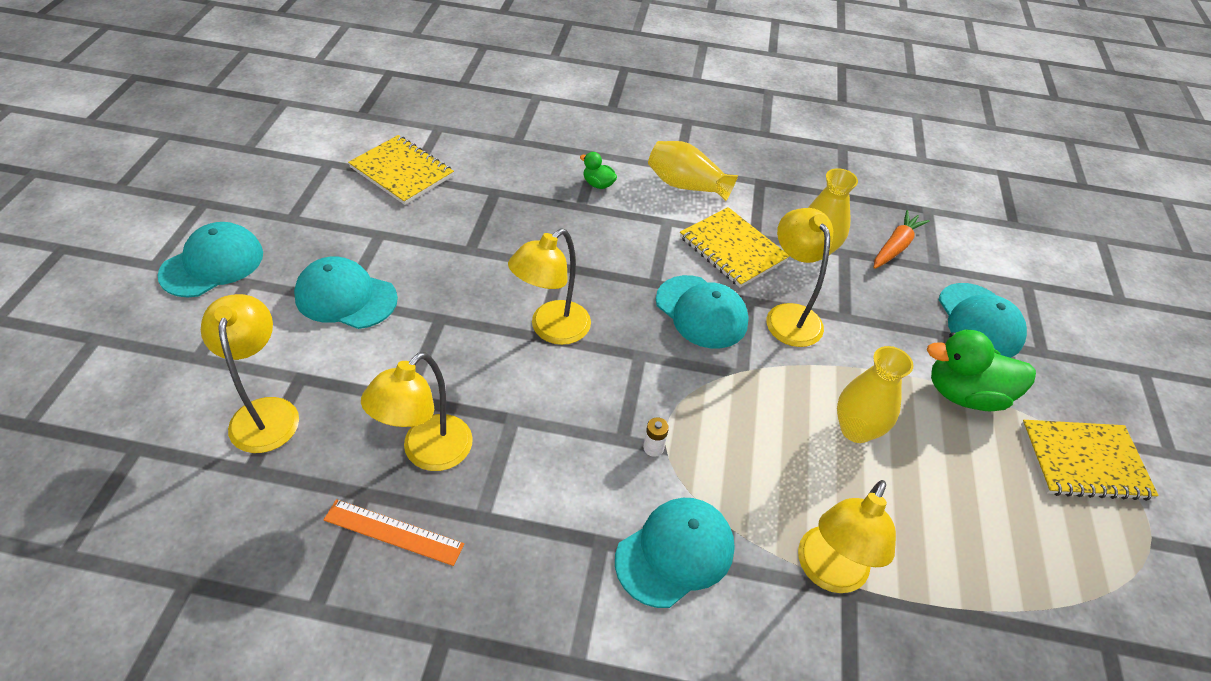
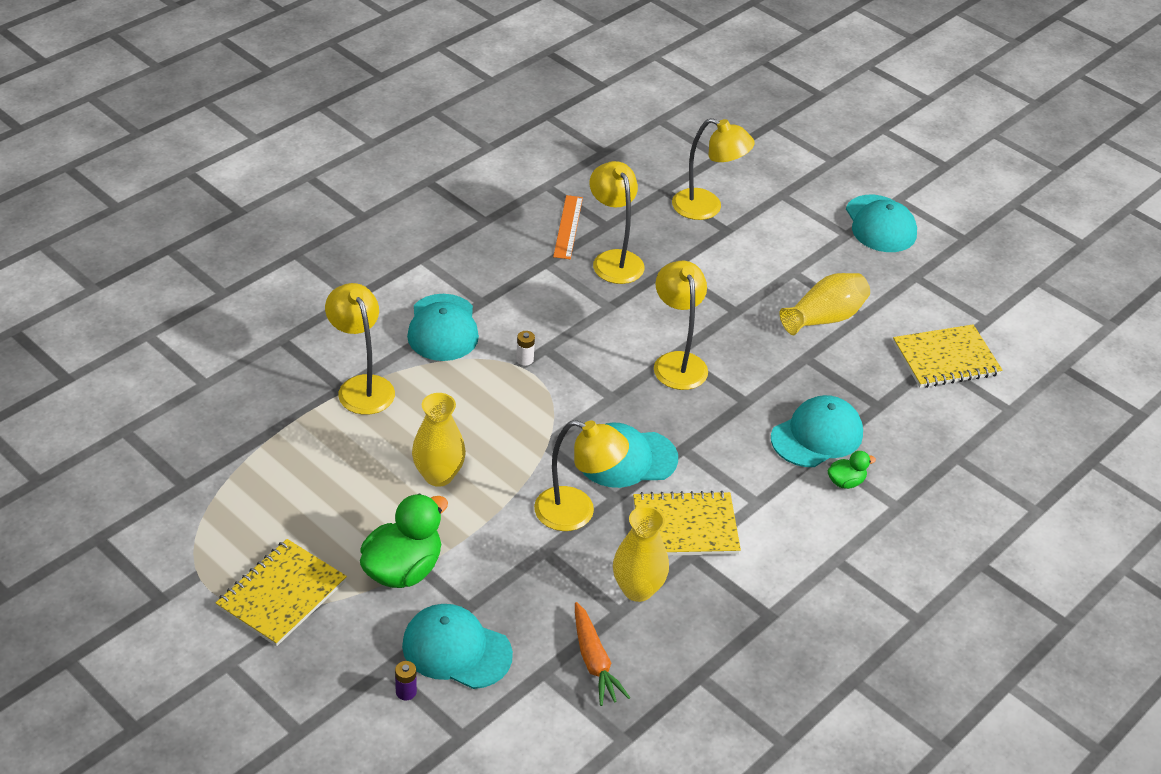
camera: 125 degrees right, 5 degrees down
(346, 297) = (795, 274): turquoise cap -> turquoise cap (817, 436)
(393, 532) = (568, 227): orange ruler -> orange ruler turned 45 degrees counterclockwise
(686, 185) = (801, 548): yellow vase -> yellow vase (824, 318)
(1041, 330) = (406, 692): none -> purple battery

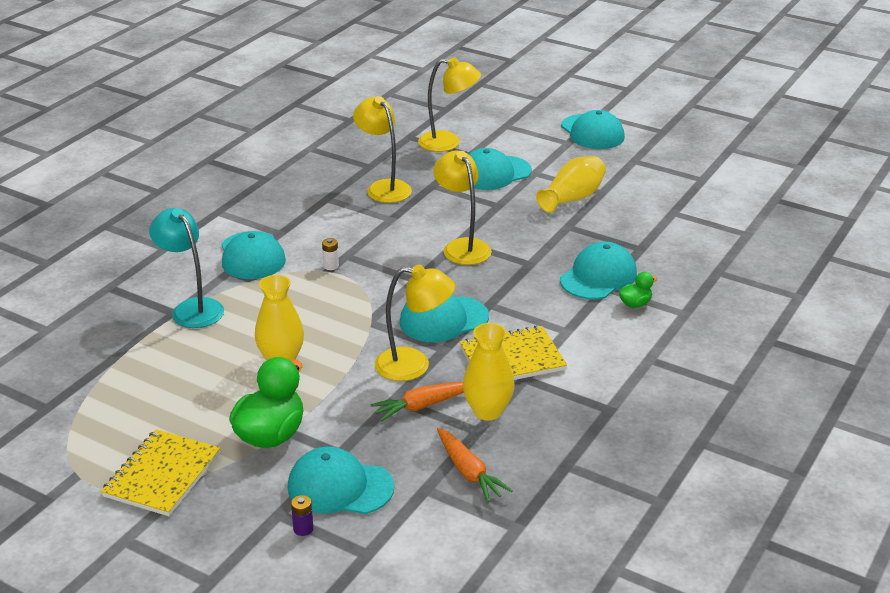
camera: 10 degrees left, 10 degrees down
(362, 386) = (192, 308): yellow lamp -> turquoise lamp
(568, 227) = (337, 172): orange ruler -> none
(571, 567) = (423, 406): none -> orange carrot
(745, 263) = (494, 173): none -> turquoise cap
(945, 359) = (681, 209): yellow notebook -> none

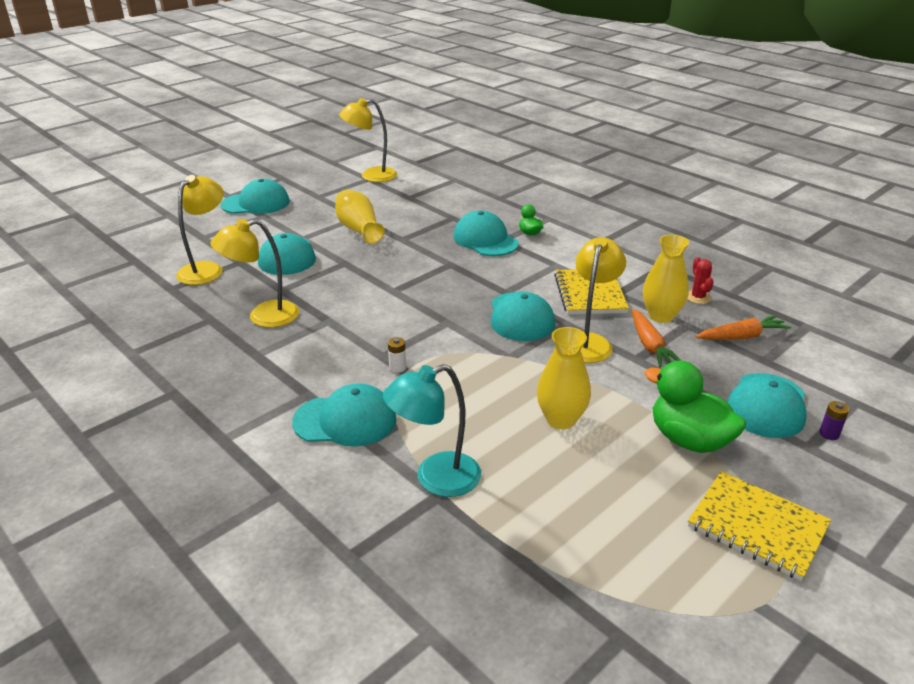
camera: 75 degrees left, 0 degrees up
(462, 247) = (405, 290): yellow lamp -> yellow lamp (371, 176)
(544, 438) = (698, 297): none -> red cactus

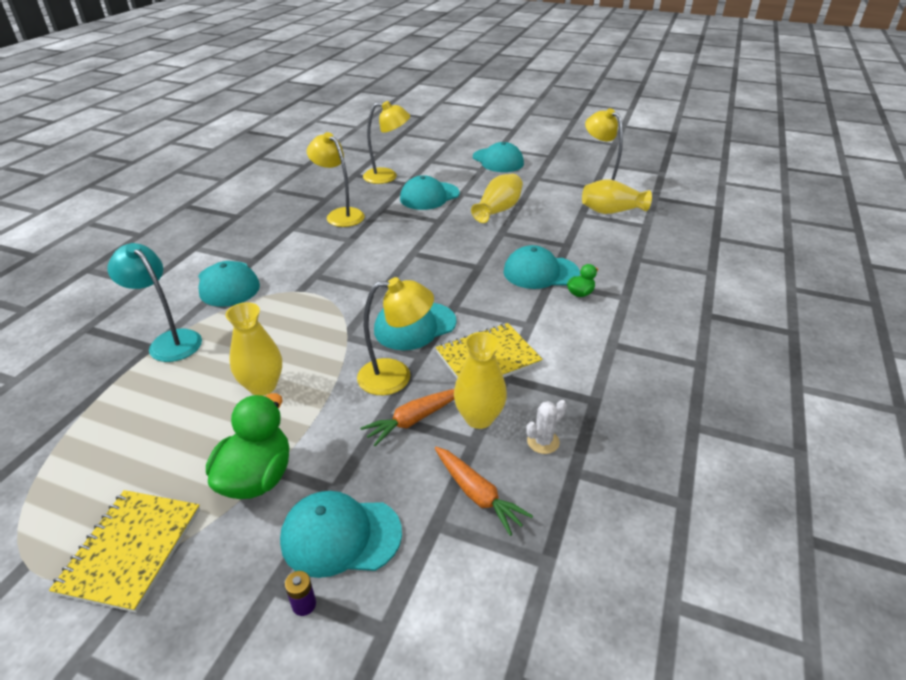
camera: 65 degrees right, 5 degrees up
(397, 367) = (302, 286): white battery -> none
(418, 185) = (611, 211): none -> yellow vase
(485, 240) = (540, 272): turquoise cap -> turquoise cap turned 120 degrees counterclockwise
(698, 297) = (543, 442): red cactus -> white cactus

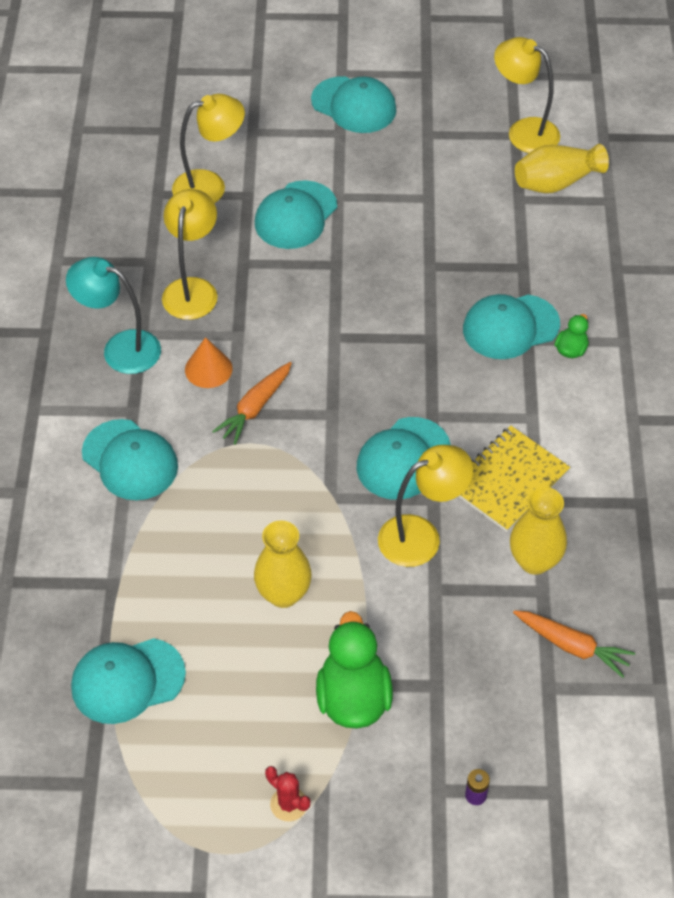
camera: 20 degrees left, 15 degrees up
(131, 550) = (288, 804): yellow notebook -> red cactus
(170, 341) = (128, 567): turquoise lamp -> turquoise lamp (120, 348)
(318, 251) = (208, 369): none -> orange cone
(340, 215) = (192, 289): yellow lamp -> yellow lamp turned 75 degrees clockwise
(340, 536) = (470, 727): turquoise cap -> turquoise cap (127, 680)
(413, 420) = (469, 585): orange carrot -> orange carrot (255, 408)
(498, 210) = (405, 220): yellow vase -> none
(543, 442) = (609, 569): white cactus -> none

